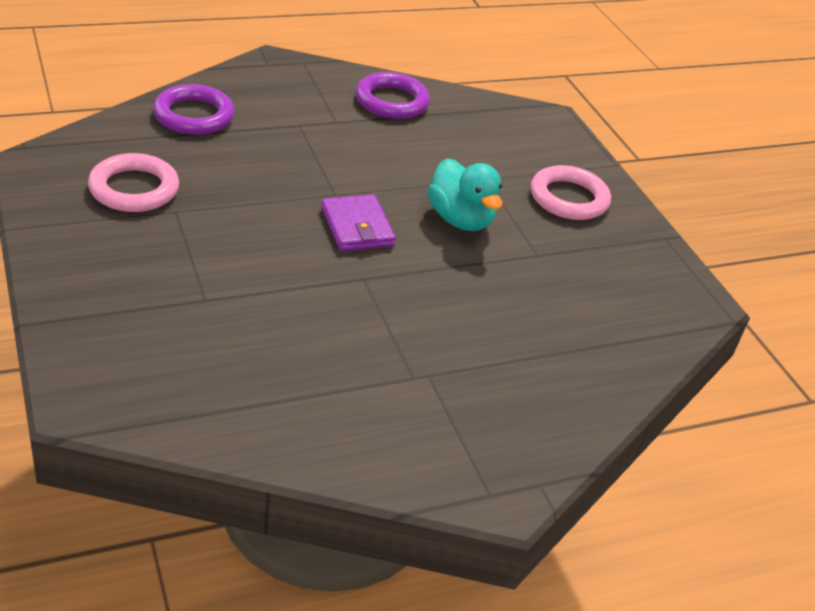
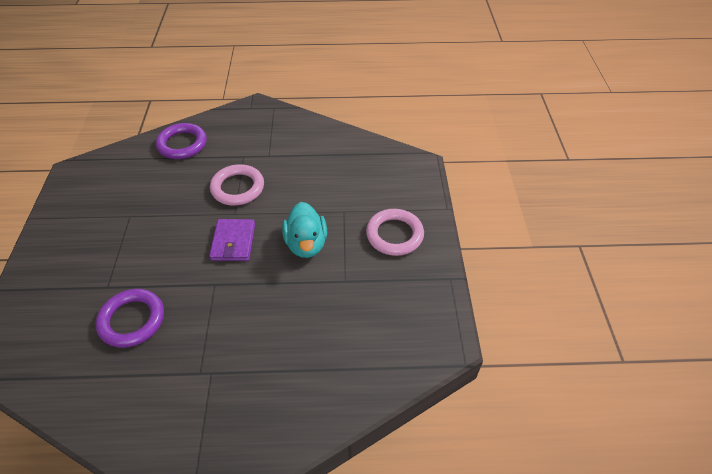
camera: 25 degrees right, 10 degrees up
(134, 189) = (115, 196): pink ring -> pink ring (238, 188)
(391, 101) = (314, 142): purple ring -> purple ring (132, 320)

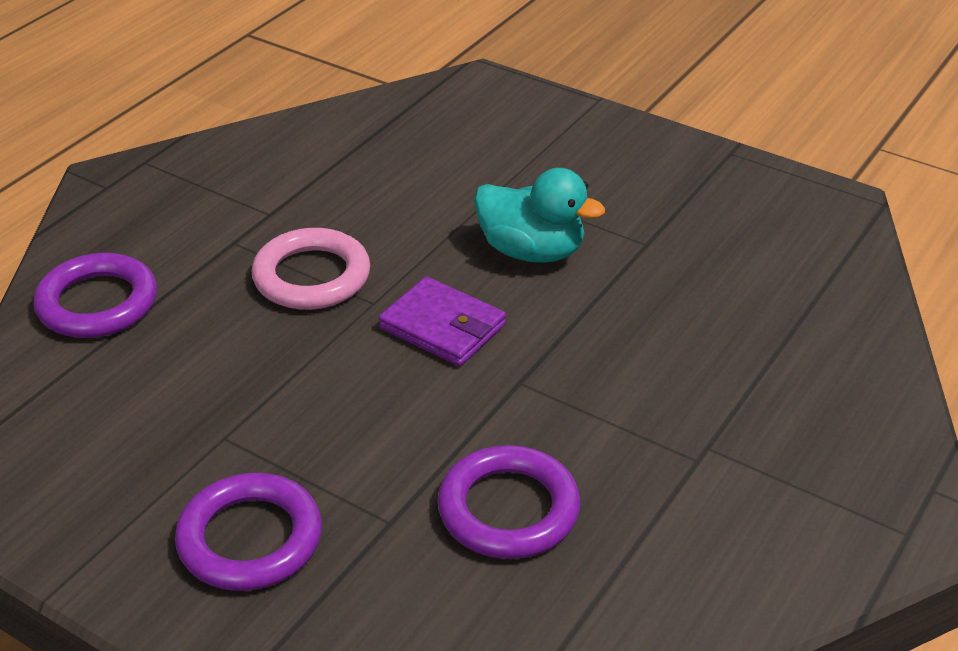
camera: 55 degrees left, 10 degrees down
(79, 252) = (250, 539): none -> purple ring
(394, 235) = (601, 163): pink ring -> none

